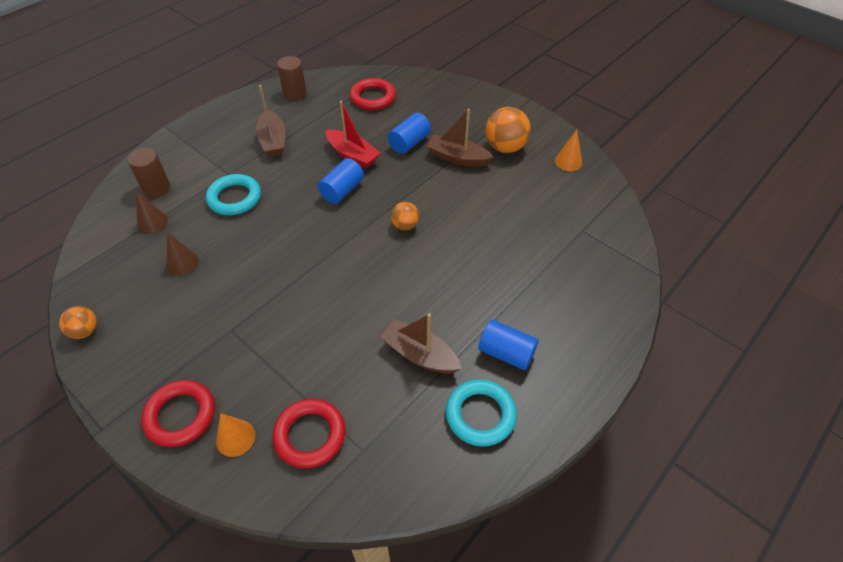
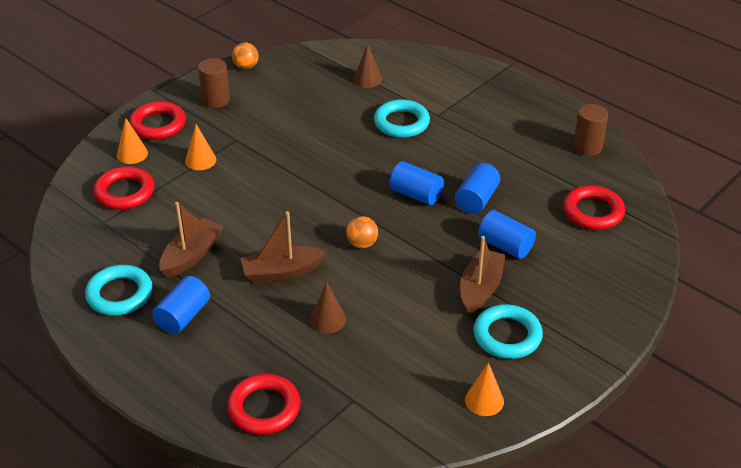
camera: 90 degrees right, 10 degrees down
(156, 188) = (414, 74): brown cylinder -> brown cylinder (216, 100)
(182, 263) = (316, 103): brown cone -> brown cone (328, 319)
(262, 362) = (200, 160): none -> orange cone
(273, 141) = (495, 139): brown boat -> brown boat (281, 272)
(352, 155) = (476, 199): red boat -> blue cylinder
(505, 147) = (507, 336): orange ball -> turquoise ring
(603, 284) = (264, 408): none -> red ring

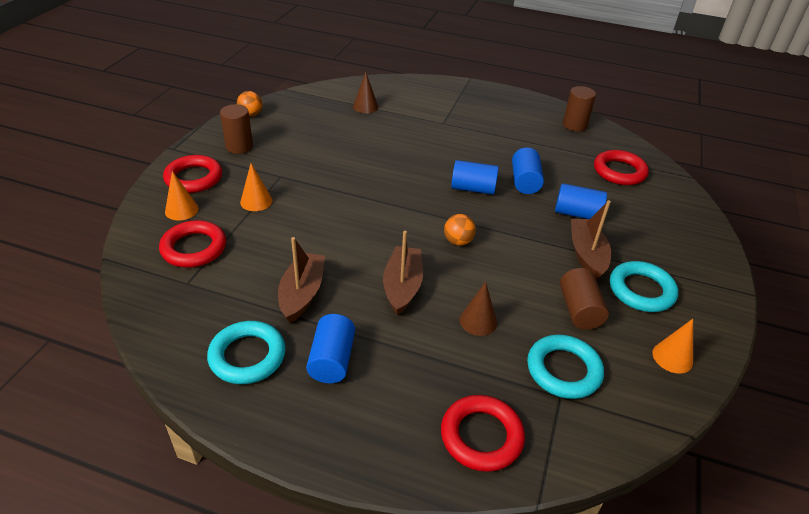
camera: 25 degrees left, 0 degrees up
(281, 272) = (402, 286): brown boat -> brown boat turned 135 degrees clockwise
(401, 123) = (418, 134): turquoise ring -> turquoise ring (563, 370)
(429, 336) = (579, 310): none -> brown cylinder

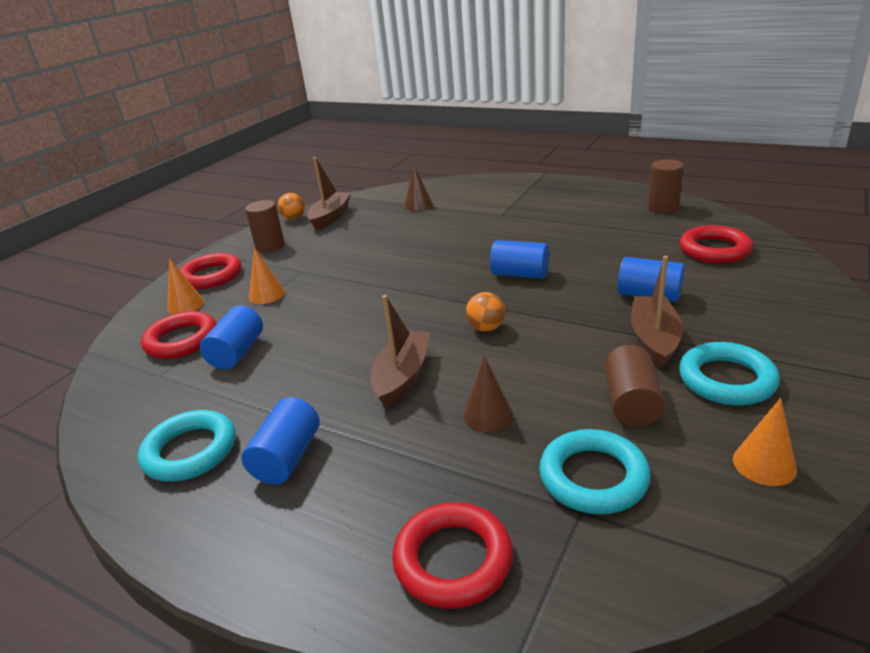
camera: 15 degrees right, 10 degrees down
(302, 293) = (280, 384): brown boat -> brown boat (330, 217)
(525, 182) = (587, 265): blue cylinder -> blue cylinder (237, 352)

